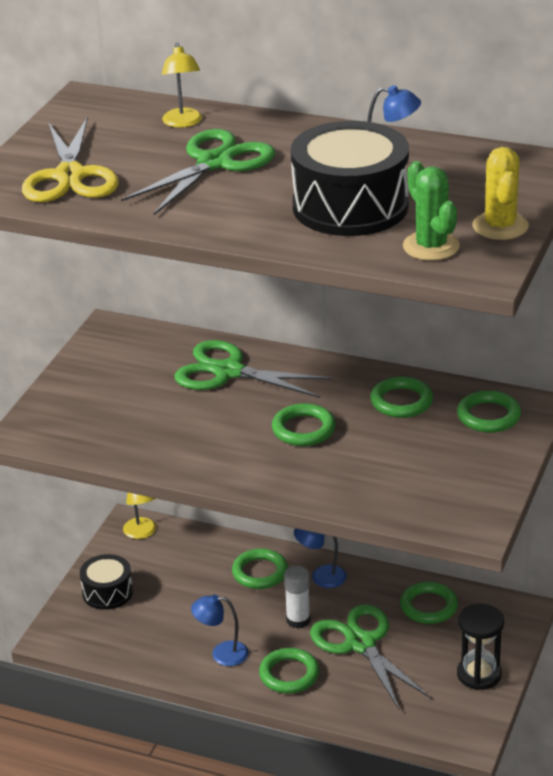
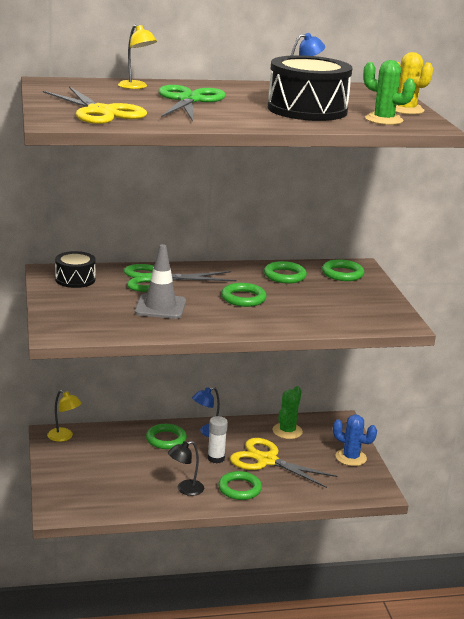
camera: 35 degrees left, 10 degrees down
(107, 592) = (72, 476): black drum -> black drum (75, 279)
(184, 419) = (160, 307): none -> grey traffic cone
(222, 654) = (185, 489): blue lamp -> black lamp
(360, 643) = (267, 460): green scissors -> yellow scissors
(428, 606) = (287, 431): green ring -> green cactus
(479, 674) = (351, 457): black hourglass -> blue cactus

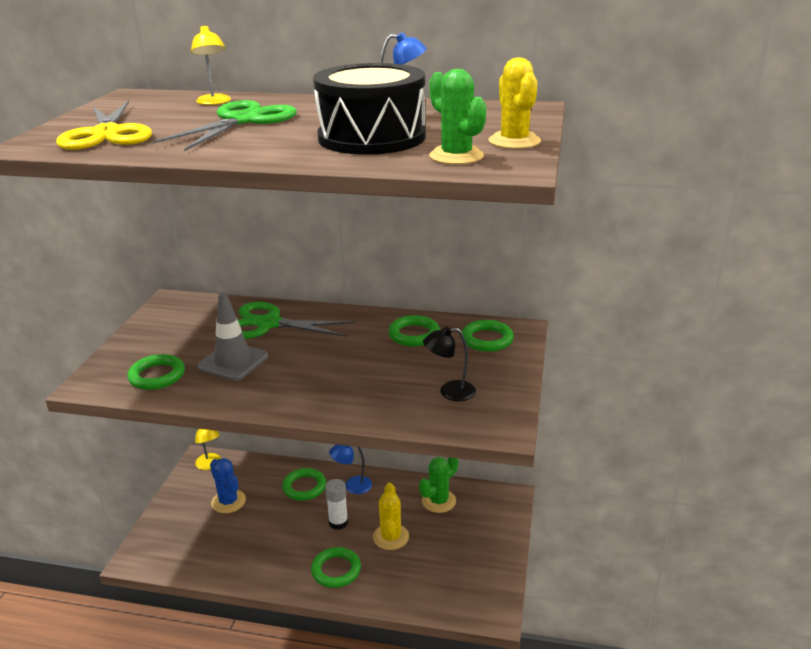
camera: 25 degrees right, 5 degrees up
(75, 279) = (184, 314): black drum -> none
(185, 489) = (279, 558): black lamp -> black lamp (450, 392)
(243, 298) = (336, 361): green ring -> green ring (157, 376)
(267, 460) = (391, 537): yellow scissors -> yellow cactus
(351, 457) = (489, 553): blue cactus -> blue cactus (228, 501)

